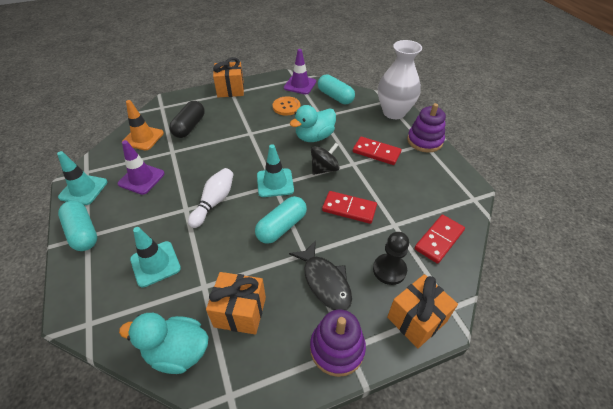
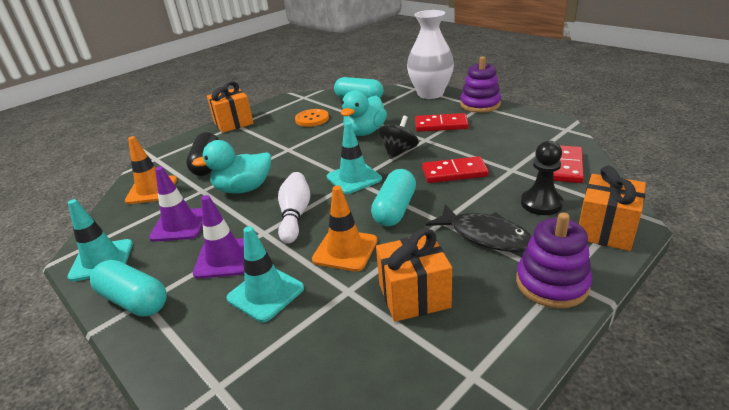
camera: 20 degrees left, 15 degrees down
(177, 352) = (369, 363): turquoise duck -> turquoise duck (243, 189)
(225, 250) = (345, 250): none -> orange traffic cone
(300, 85) = (312, 100): purple traffic cone -> purple traffic cone (225, 258)

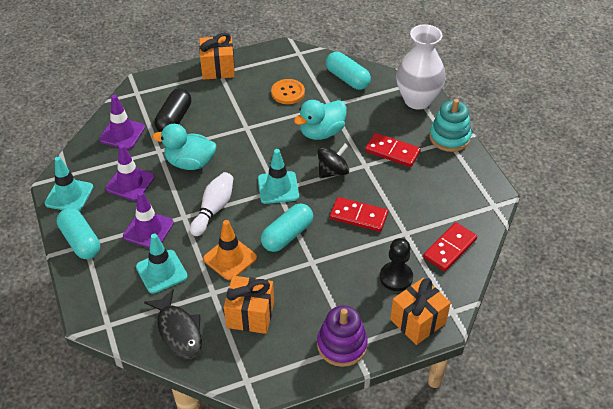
camera: 20 degrees right, 15 degrees up
(152, 190) = (122, 133): orange traffic cone -> purple traffic cone
(480, 104) = (449, 137): purple stacking toy -> turquoise stacking toy
(485, 235) = (331, 288): black fish -> black fish (178, 331)

